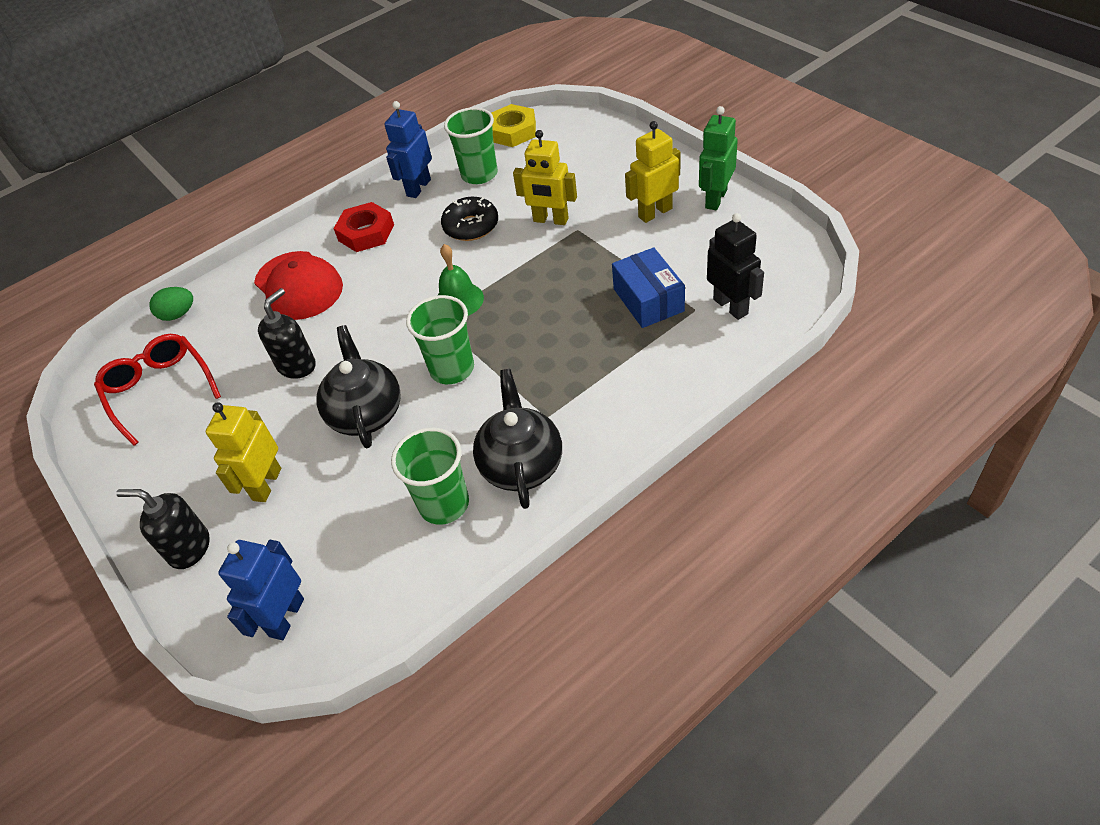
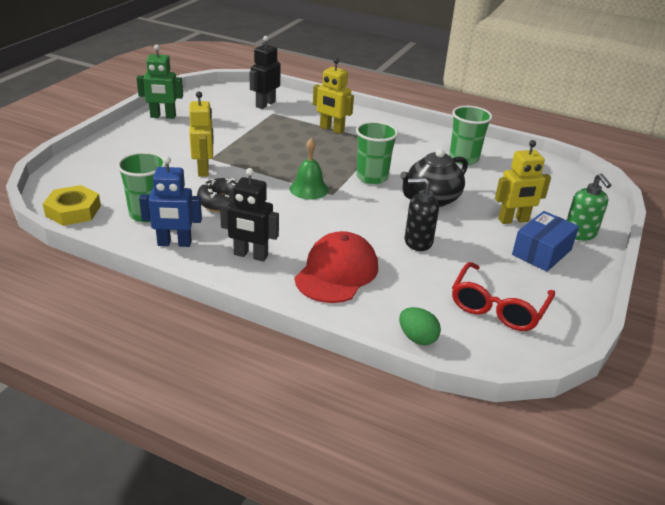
camera: 125 degrees left, 15 degrees down
(189, 548) = (580, 234): black soap dispenser -> green soap dispenser
(286, 617) = (570, 187): blue robot -> none
(366, 233) = (250, 255): red nut -> black robot
(521, 464) = (420, 143): black teapot -> none
(648, 300) = (272, 126): blue box -> blue box (541, 252)
(655, 213) = (183, 134): yellow robot -> yellow robot (331, 129)

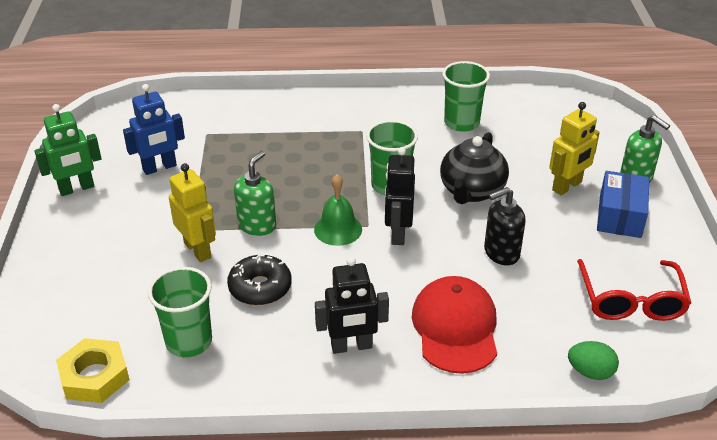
camera: 25 degrees left, 5 degrees up
(174, 243) = (256, 368): blue robot -> blue robot (159, 168)
(255, 169) = (257, 225): none -> green soap dispenser
(265, 104) = (186, 123): black robot -> black robot (398, 233)
(331, 129) = (293, 133): yellow robot -> none

